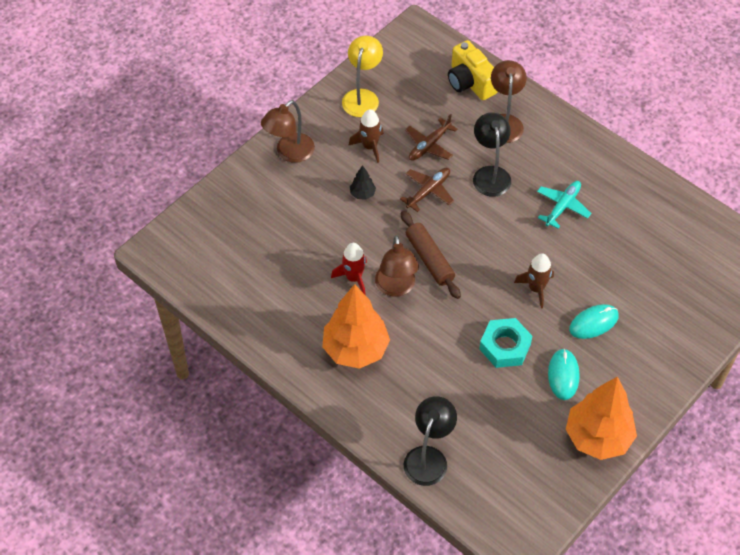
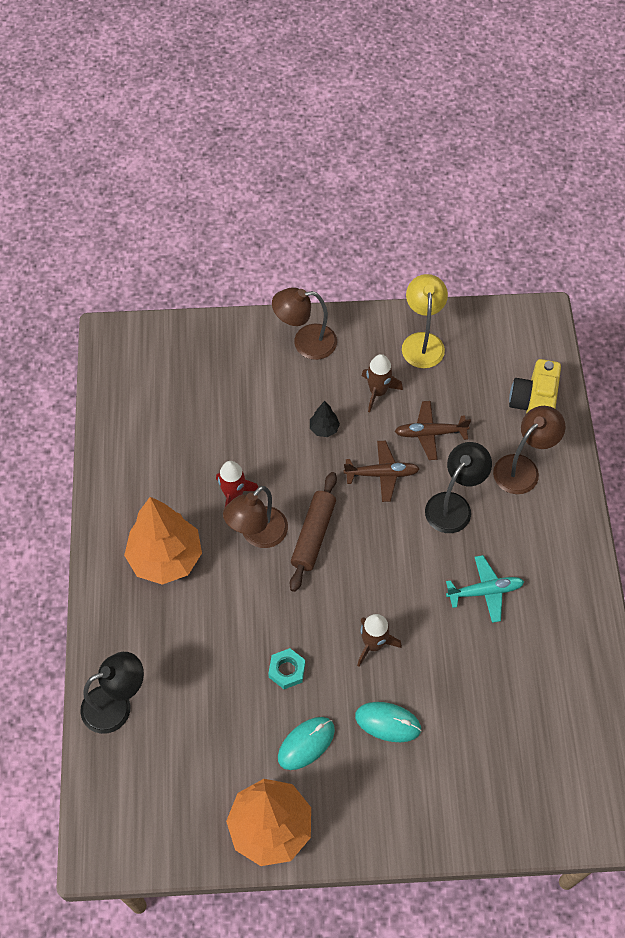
camera: 45 degrees right, 5 degrees up
(362, 97) = (422, 342): yellow lamp -> yellow lamp turned 60 degrees counterclockwise
(505, 346) = (287, 670): turquoise nut -> turquoise nut, size x0.63

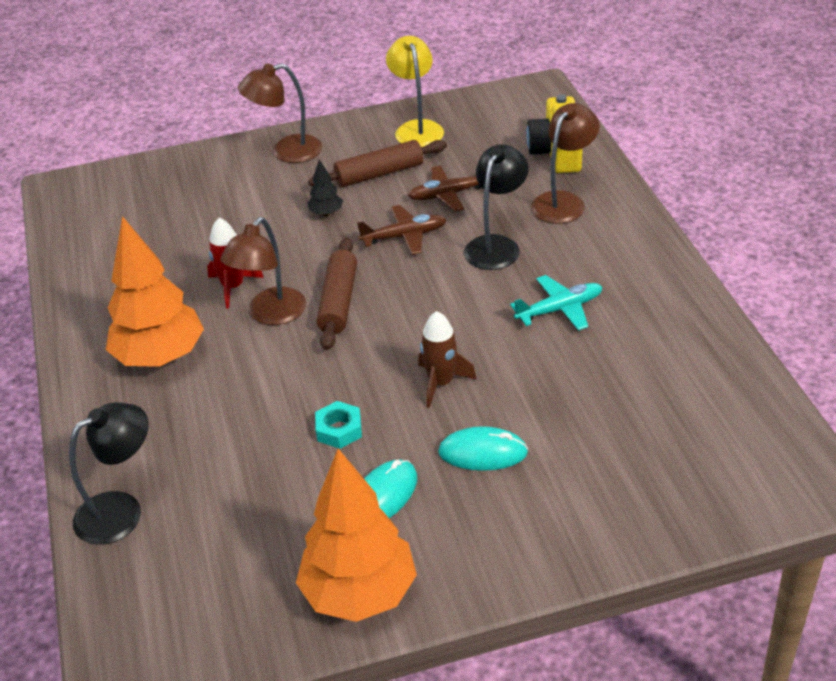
camera: 10 degrees left, 20 degrees down
(378, 392) = (379, 174): brown rocket -> brown rolling pin

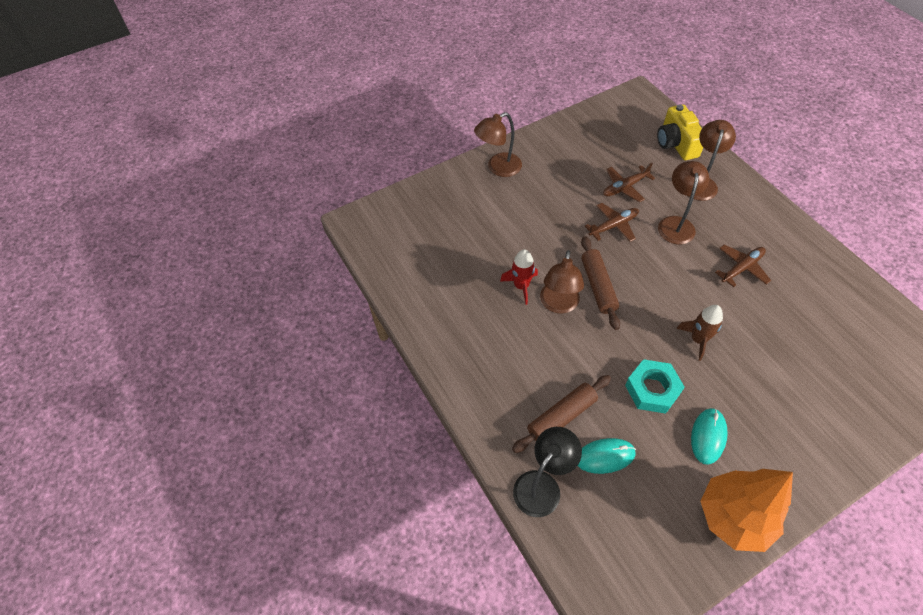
camera: 15 degrees left, 15 degrees up
(160, 357) = (502, 353): orange tree -> none
(326, 213) = (552, 215): black tree -> none
(339, 430) = (652, 389): turquoise nut -> turquoise nut, size x1.58
(379, 174) = (570, 177): brown rolling pin -> brown rolling pin (561, 417)
(417, 128) = (576, 136): yellow lamp -> none
(483, 452) = (752, 389): turquoise mouse -> turquoise mouse (605, 456)
(496, 245) = (676, 224): black lamp -> brown lamp
(559, 309) = (741, 268): turquoise plane -> brown plane

